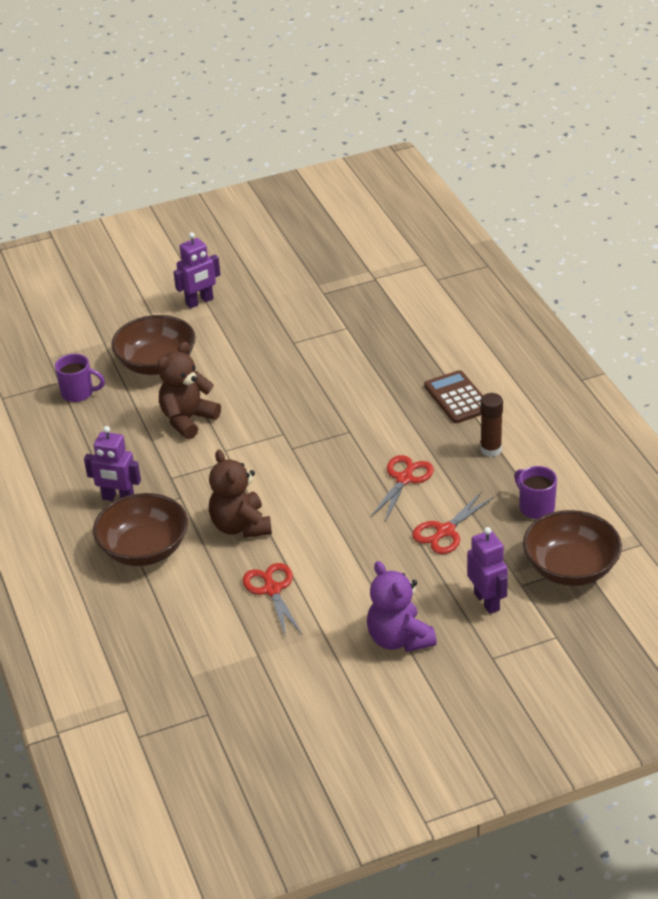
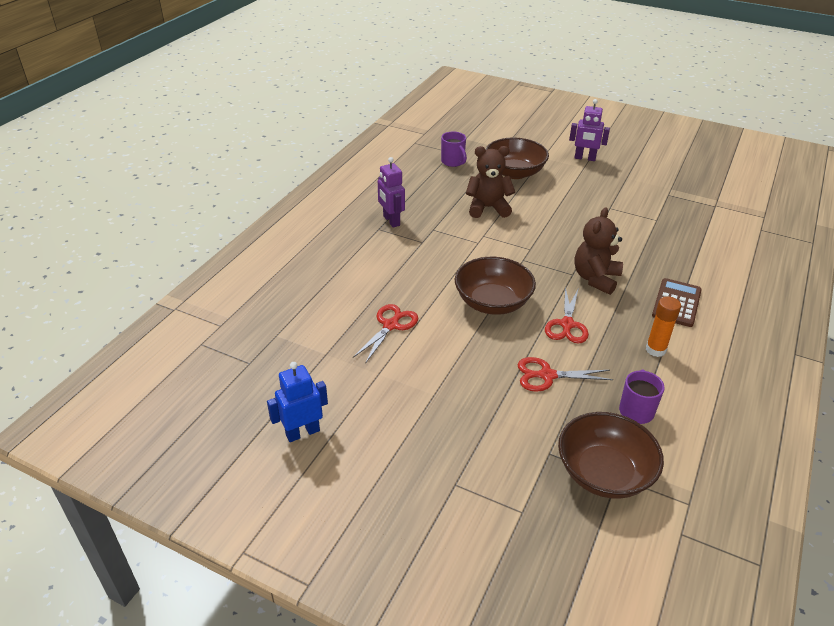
camera: 45 degrees right, 0 degrees up
(144, 549) = (362, 253): brown bowl -> brown bowl (492, 302)
(240, 526) = (429, 279): brown teddy bear -> brown teddy bear (595, 278)
(337, 721) = (302, 432): none -> blue robot
(399, 639) = (415, 416): purple teddy bear -> none
(404, 479) = (567, 324): red scissors -> red scissors turned 120 degrees clockwise
(487, 601) = (508, 443): purple robot -> none
(491, 449) = (655, 350): brown glue stick -> orange glue stick

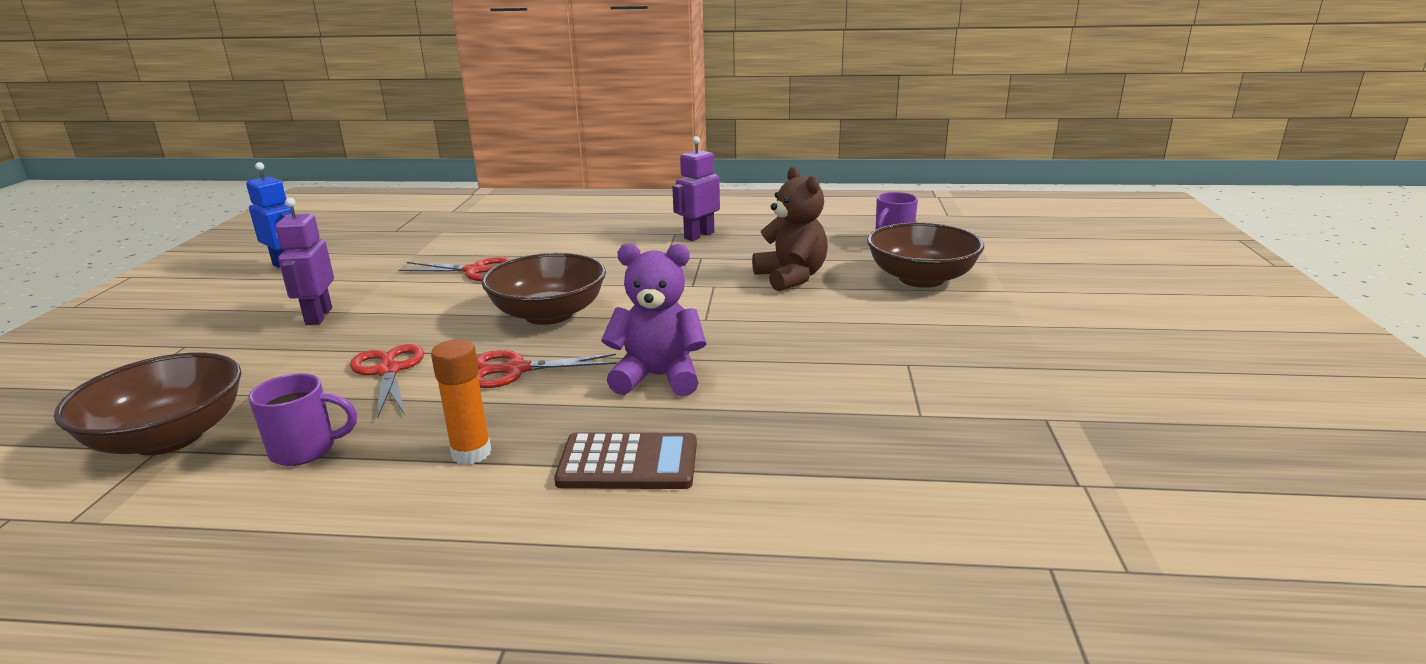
camera: 70 degrees right, 15 degrees down
(585, 158) = (1060, 322): purple robot -> purple robot (318, 316)
(595, 278) = (658, 377): brown teddy bear -> purple teddy bear

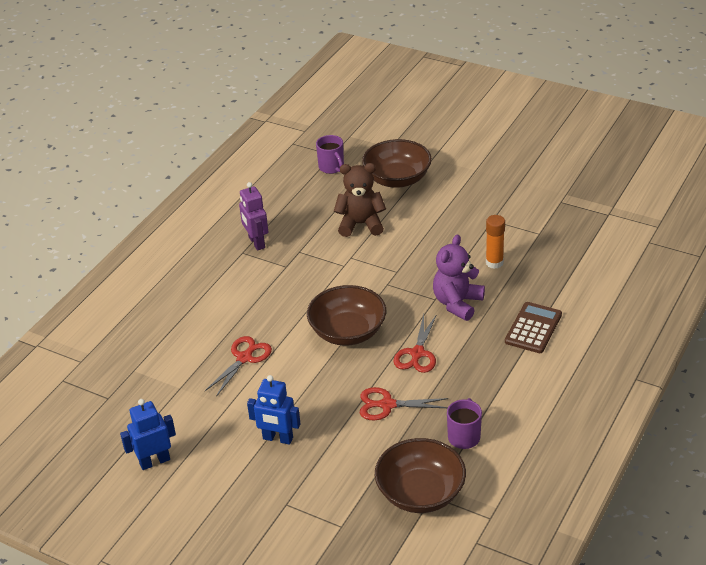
camera: 65 degrees left, 15 degrees up
(318, 316) = (277, 438): purple robot -> blue robot
(471, 453) = (498, 377): orange glue stick -> orange glue stick (494, 263)

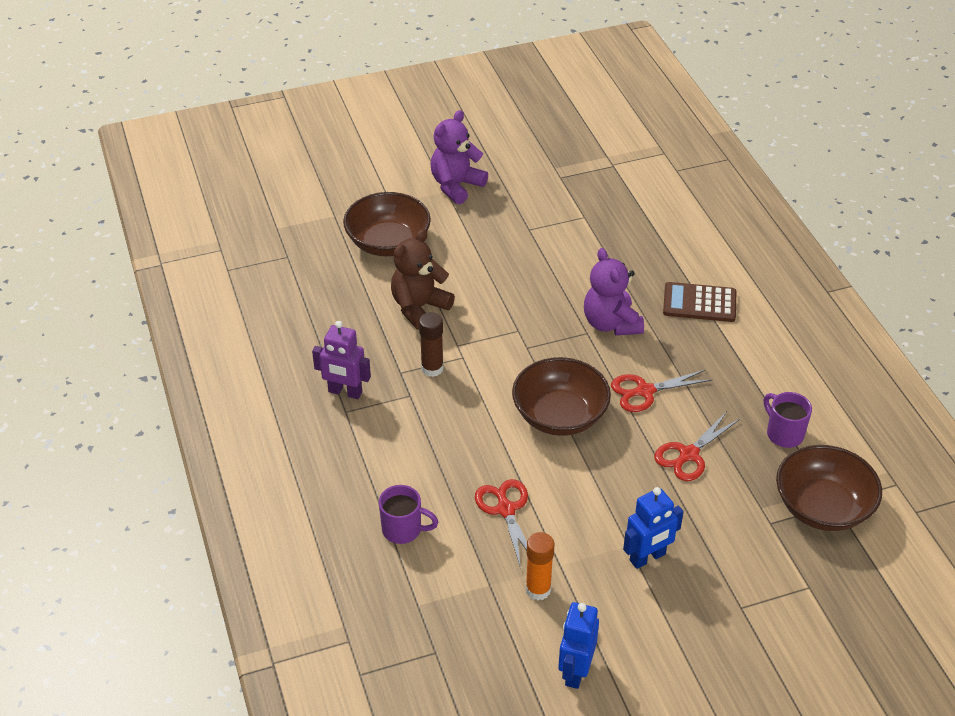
camera: 50 degrees left, 5 degrees up
(318, 260) = (432, 368): none -> brown glue stick
(331, 167) = (307, 270): purple mug -> purple mug (403, 530)
(417, 353) = (645, 391): red scissors -> red scissors turned 105 degrees clockwise
(486, 170) = (456, 186): none -> purple teddy bear
(494, 263) = (587, 266): orange glue stick -> orange glue stick (538, 589)
(533, 328) = (699, 303): brown calculator -> brown calculator turned 60 degrees counterclockwise

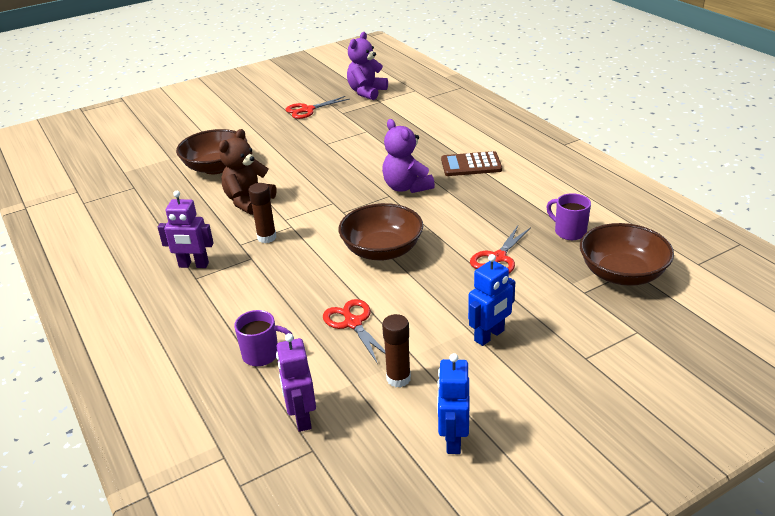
camera: 10 degrees left, 10 degrees down
(431, 613) = (301, 417): none -> purple robot
(456, 186) = (264, 128): purple teddy bear -> purple teddy bear (367, 92)
(538, 589) = (398, 378): orange glue stick -> brown glue stick
(645, 391) = (447, 223): red scissors -> red scissors (307, 110)

